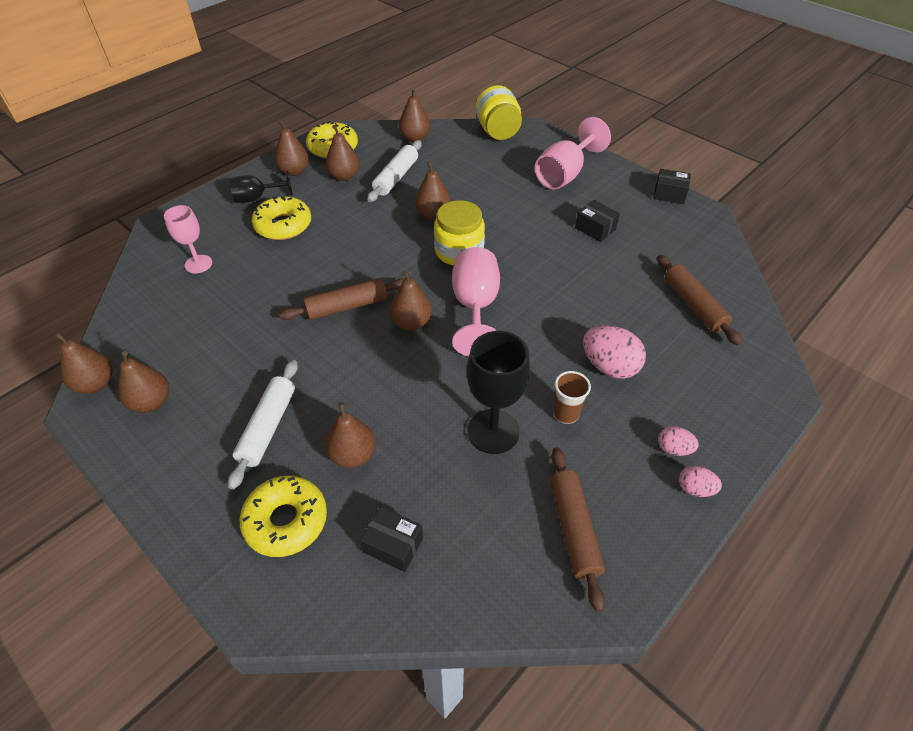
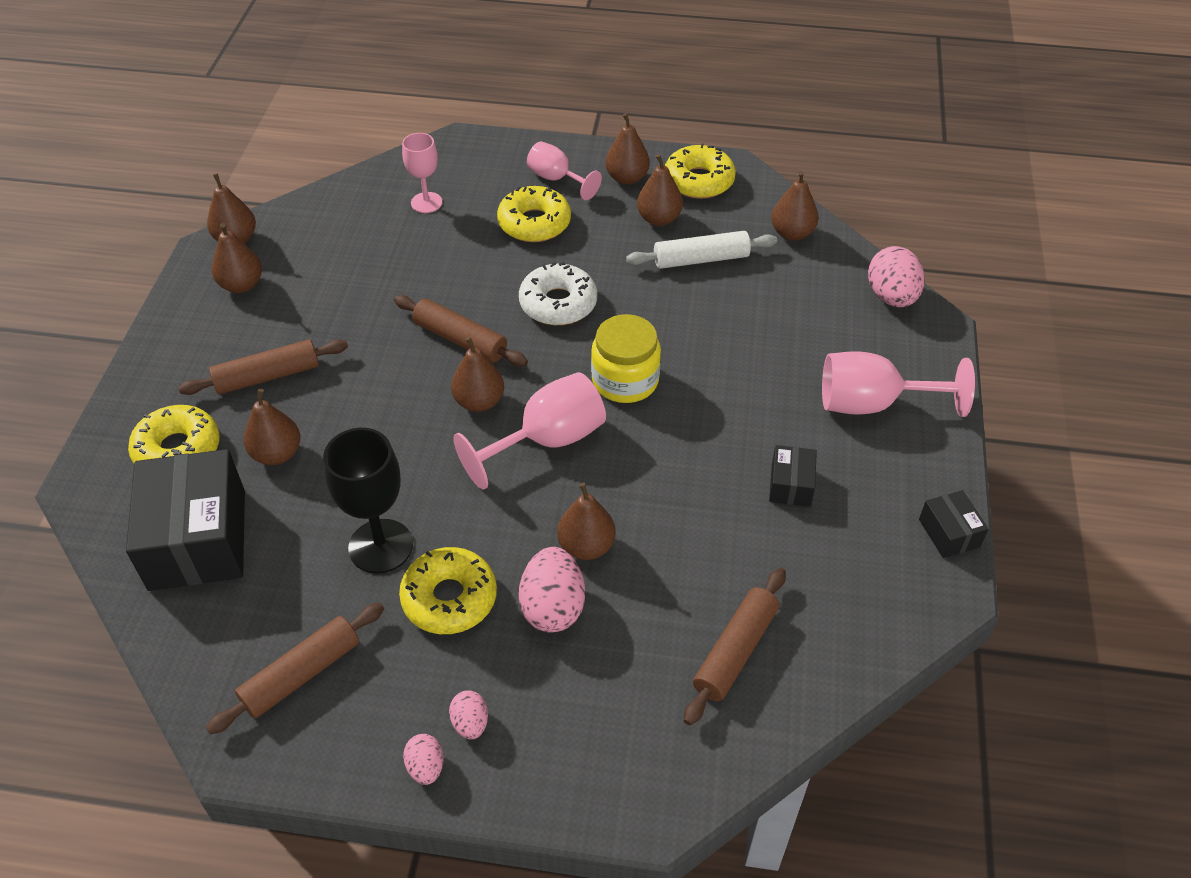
camera: 55 degrees right, 0 degrees up
(257, 198) = (557, 179): black goblet -> pink goblet
(268, 427) = (267, 376): white rolling pin -> brown rolling pin
(366, 248) = (558, 303): none -> white donut
(393, 545) = (198, 539): black box -> black box, size x2.16
(433, 214) = (667, 324): brown pear -> brown pear (586, 546)
(498, 132) = (891, 297): yellow jar -> pink egg
(566, 414) = (449, 598): brown cup -> yellow donut

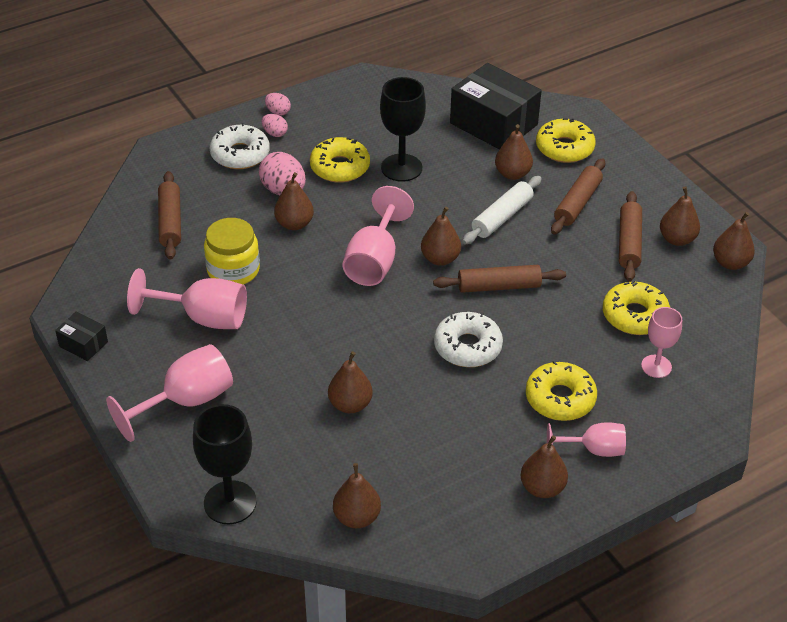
camera: 140 degrees right, 5 degrees down
(301, 674) = (372, 109): brown rolling pin -> brown rolling pin (629, 242)
(552, 714) = (240, 154): none -> white donut
(625, 380) = (366, 322): yellow jar -> yellow jar (233, 270)
(659, 219) = (474, 463): brown pear -> brown pear (350, 404)
(699, 181) = (482, 524): yellow donut -> yellow donut (634, 316)
(701, 259) = (405, 445): white rolling pin -> white rolling pin (502, 217)
(790, 485) = (203, 318): black box -> pink goblet
(891, 297) = (230, 502): pink egg -> black goblet

